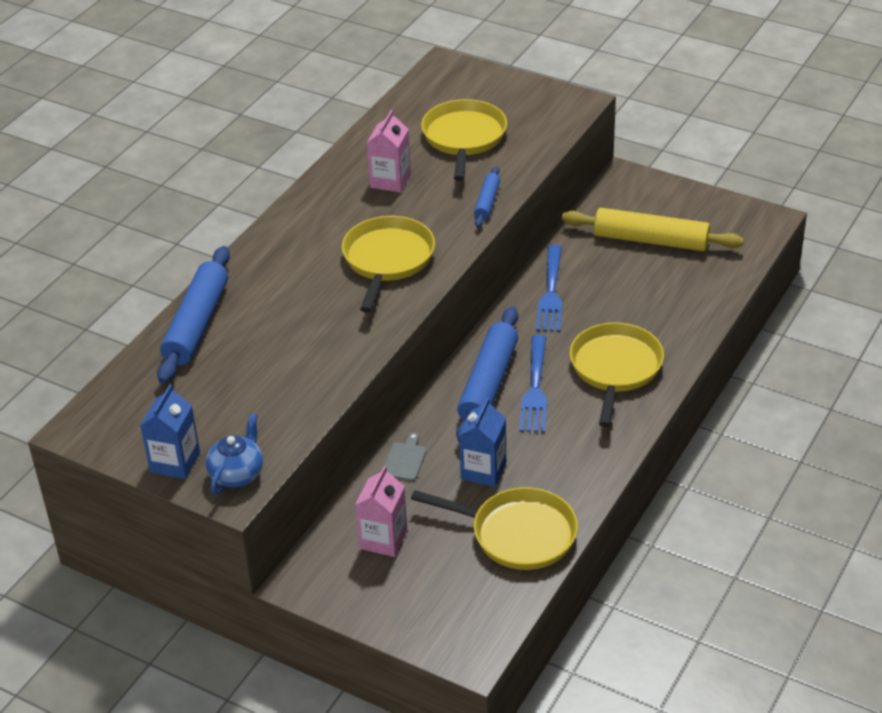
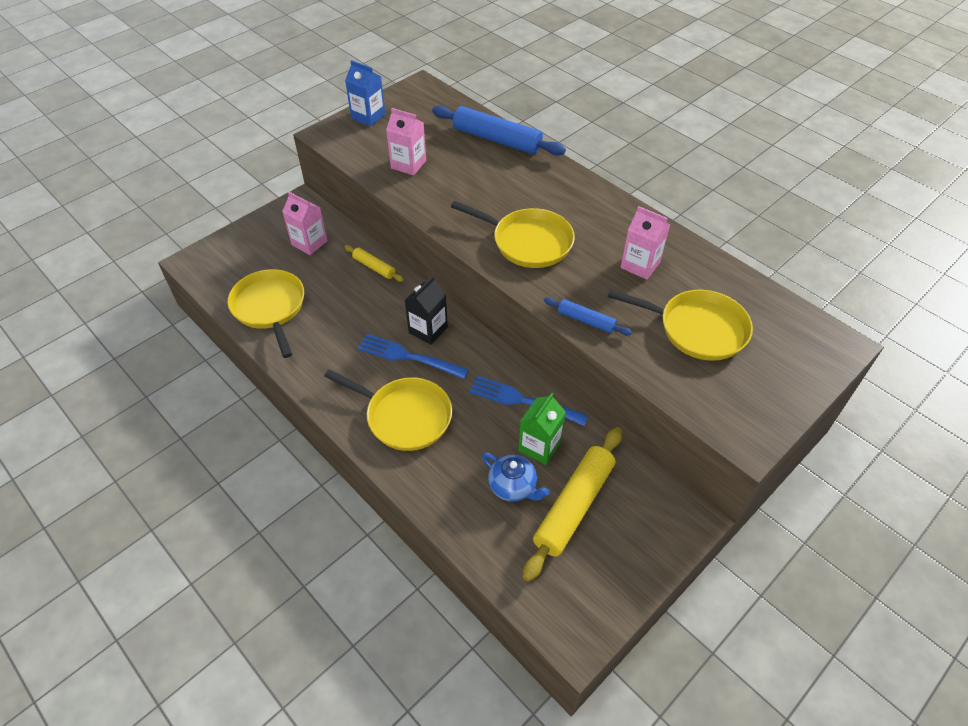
camera: 105 degrees right, 10 degrees up
(237, 474) = (341, 138): blue teapot -> blue teapot (513, 487)
(277, 390) = (408, 164): none -> pink carton
(405, 460) = (374, 267): grey cutting board -> yellow rolling pin
(483, 470) = (339, 305): blue carton -> none
(488, 383) = (428, 330): blue rolling pin -> black carton
(517, 534) = (270, 308): yellow pan -> yellow pan turned 120 degrees clockwise
(599, 272) = (539, 446): none -> green carton

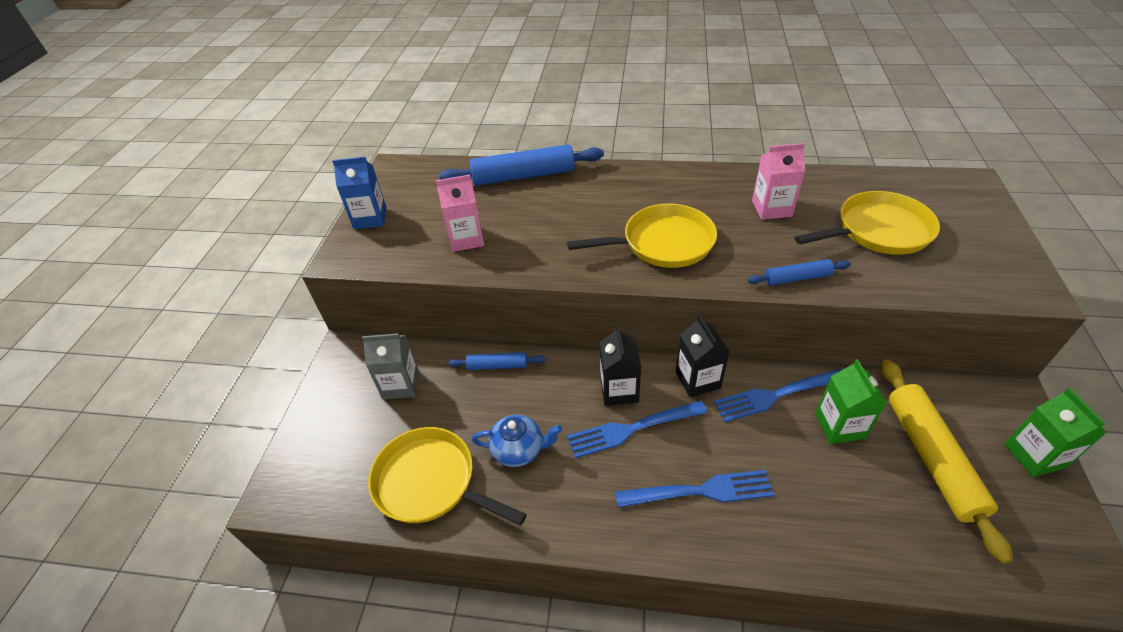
camera: 35 degrees left, 5 degrees down
(309, 243) = (401, 385): pink carton -> grey carton
(374, 267) = (497, 366): yellow rolling pin -> blue rolling pin
(404, 416) = (699, 491): yellow pan -> blue fork
(484, 357) = (697, 380): none -> black carton
(513, 487) = (868, 481): blue teapot -> blue teapot (519, 450)
(649, 558) = (1034, 455): none -> green carton

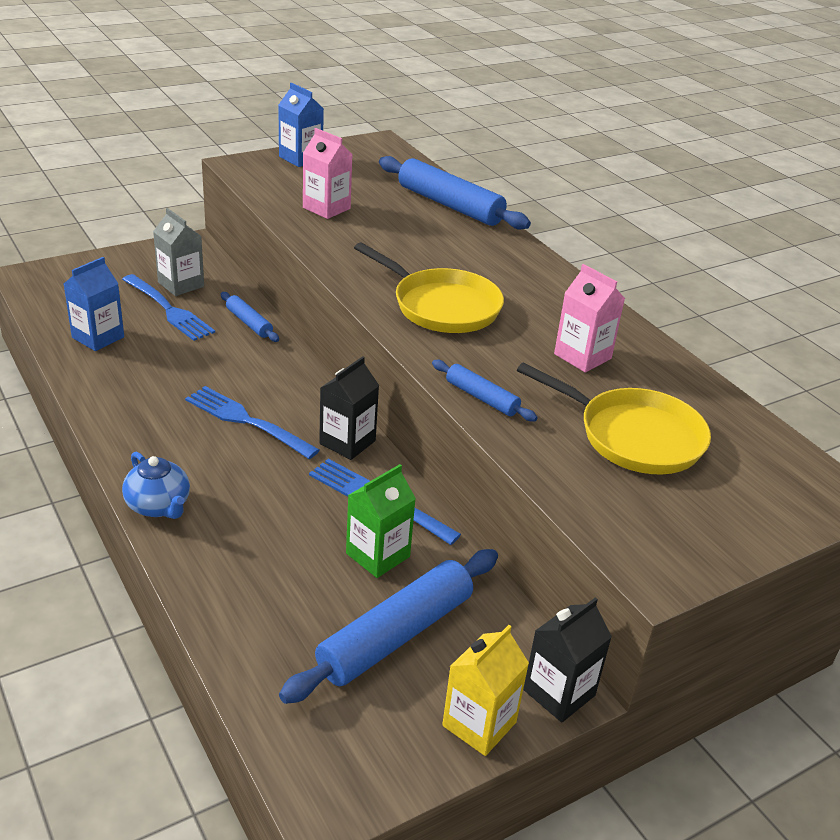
camera: 45 degrees right, 10 degrees down
(430, 482) = (98, 337): yellow pan -> blue carton
(519, 450) = (168, 368): blue teapot -> blue teapot (159, 506)
(619, 390) = (286, 399): black carton -> black carton (559, 692)
(699, 491) = (210, 483): blue fork -> blue fork (168, 309)
(931, 458) = (395, 635): yellow rolling pin -> blue rolling pin
(1034, 455) = (479, 724): green carton -> yellow carton

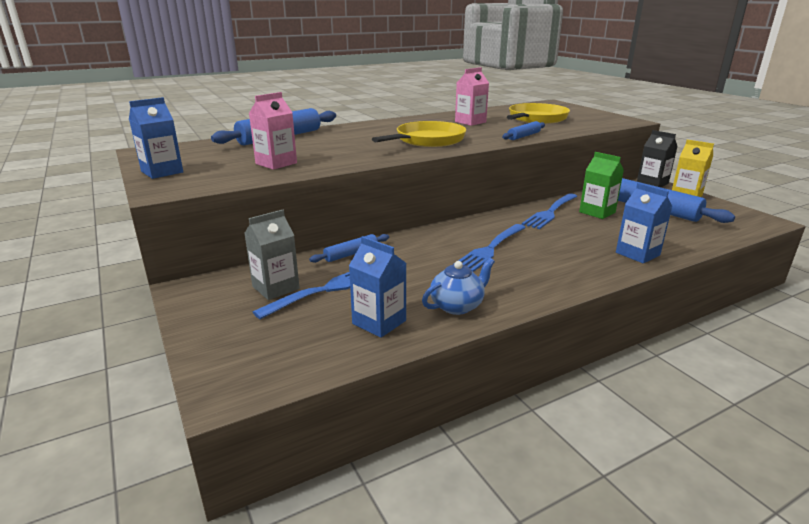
camera: 85 degrees left, 10 degrees down
(159, 506) = (605, 272): blue teapot -> blue teapot (457, 306)
(206, 554) = (637, 254): none -> blue carton
(347, 442) = (499, 219): black carton -> none

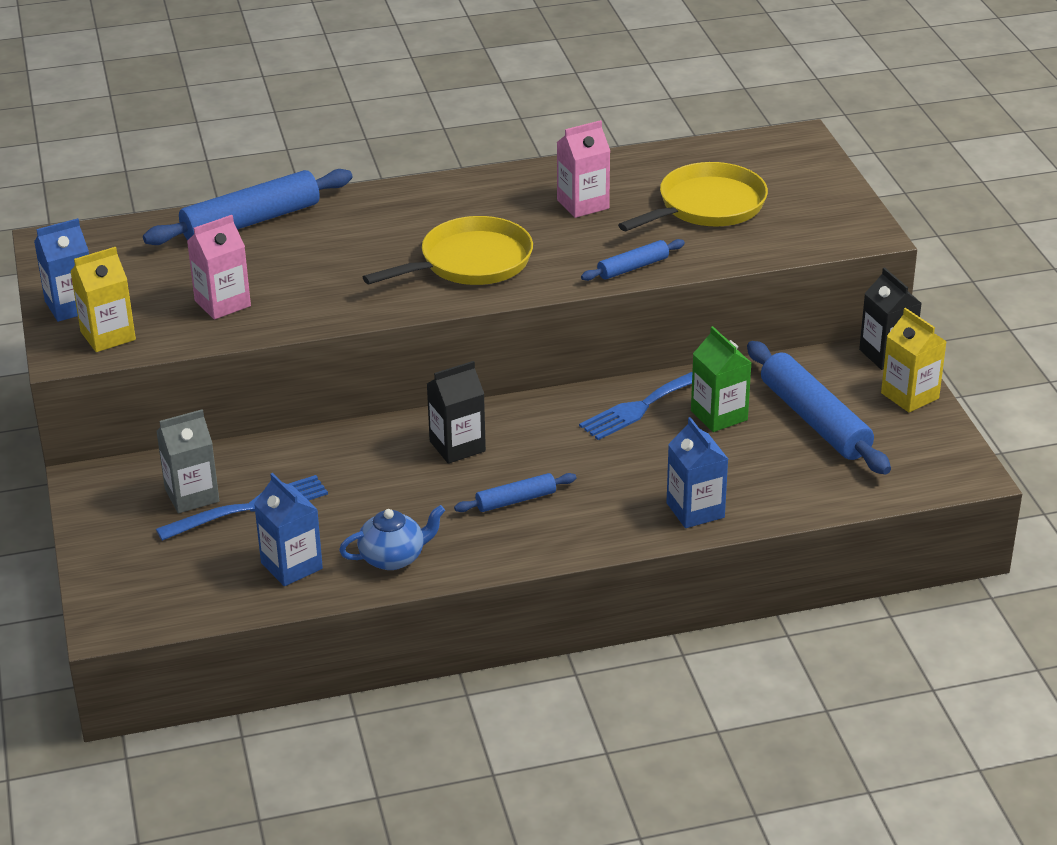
camera: 15 degrees right, 10 degrees up
(194, 181) = (108, 336): none -> yellow carton
(351, 254) = (305, 450): blue rolling pin -> blue rolling pin (516, 500)
(454, 241) = (457, 446): none -> black carton
(491, 248) = (499, 468): blue fork -> none

